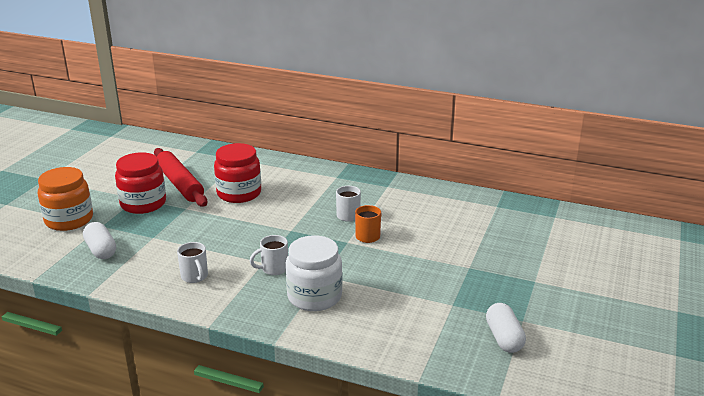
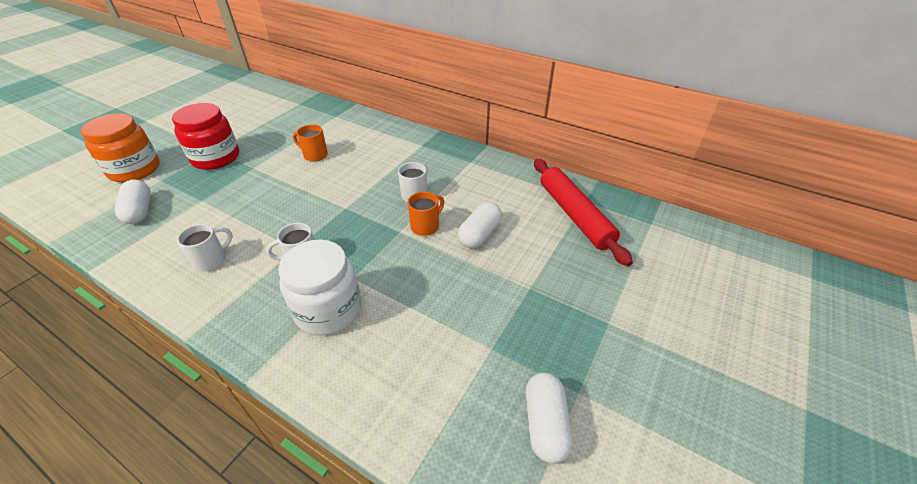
camera: 10 degrees right, 15 degrees up
(180, 184) = (263, 138): red rolling pin -> red rolling pin (574, 215)
(195, 277) = (212, 260): white mug -> white mug turned 120 degrees counterclockwise
(239, 193) = (315, 155): red jar -> orange mug
(416, 237) = (480, 234): none -> white capsule

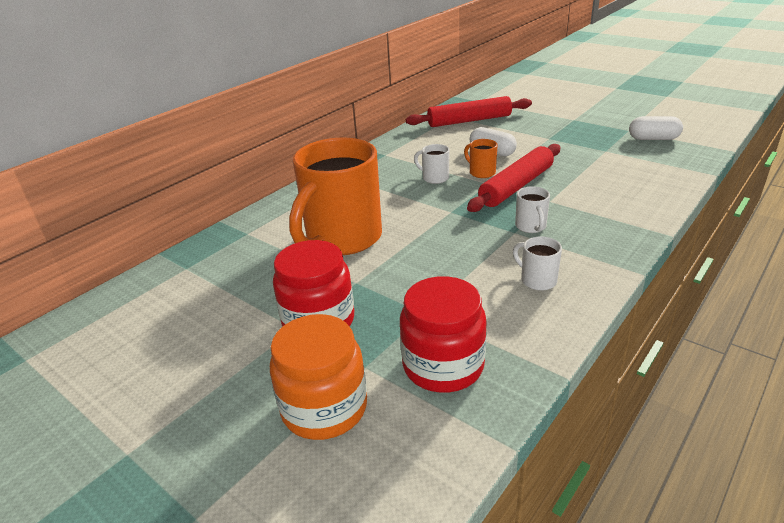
camera: 80 degrees left, 10 degrees down
(140, 211) = (443, 365): white capsule -> red jar
(315, 155) = (342, 239): orange mug -> orange mug, size x2.48
(328, 309) = (588, 208): white jar -> none
(390, 252) = (516, 186): none -> red rolling pin

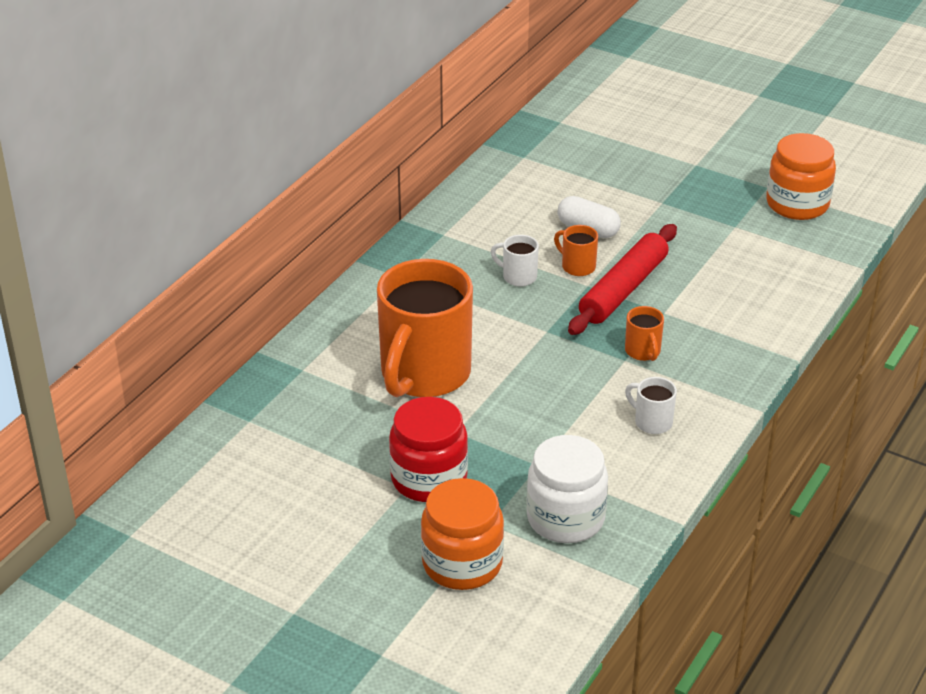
camera: 10 degrees left, 5 degrees up
(443, 365) = (565, 518): red jar -> white jar
(469, 121) = (550, 166): red rolling pin -> none
(531, 227) = (643, 351): white mug -> orange mug
(653, 139) = (797, 204): white capsule -> orange jar

